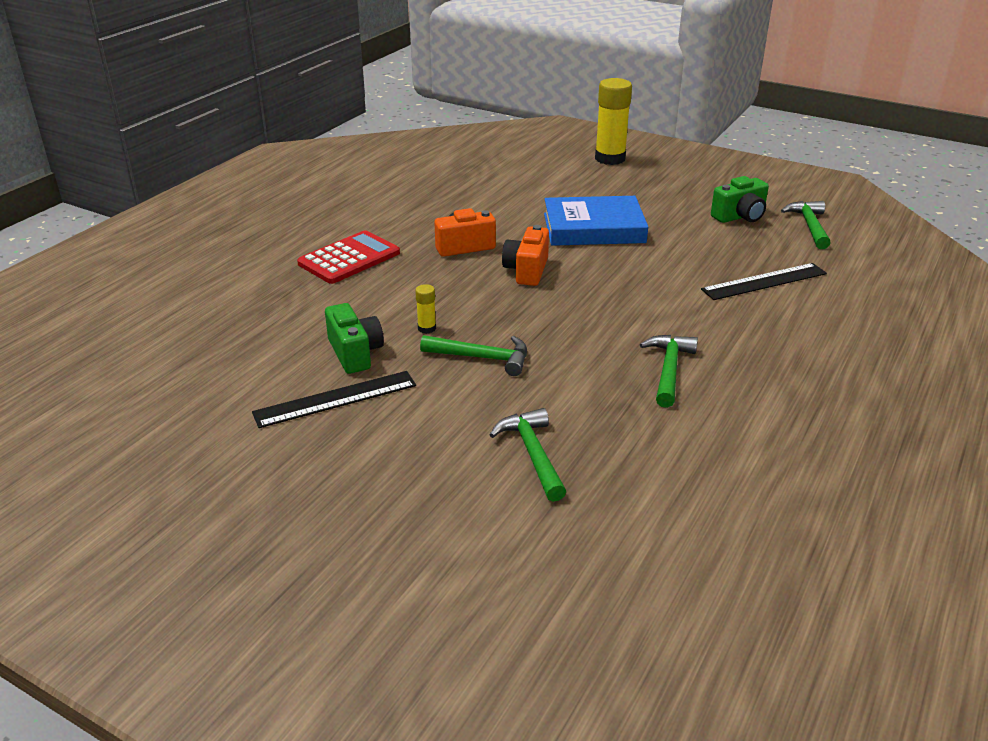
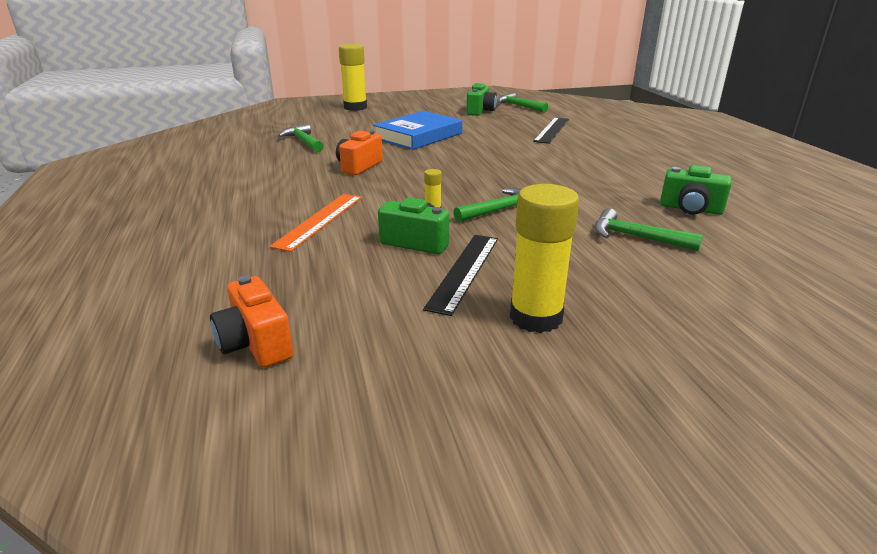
camera: 45 degrees left, 5 degrees down
(303, 465) = (535, 317): none -> yellow glue stick
(332, 294) = (319, 220): none -> orange ruler
(349, 258) = (287, 198): red calculator -> none
(527, 271) = (426, 164): orange camera -> orange camera (256, 344)
(664, 460) = (690, 209): none -> green camera
(668, 370) = (600, 175): green hammer -> green hammer (303, 142)

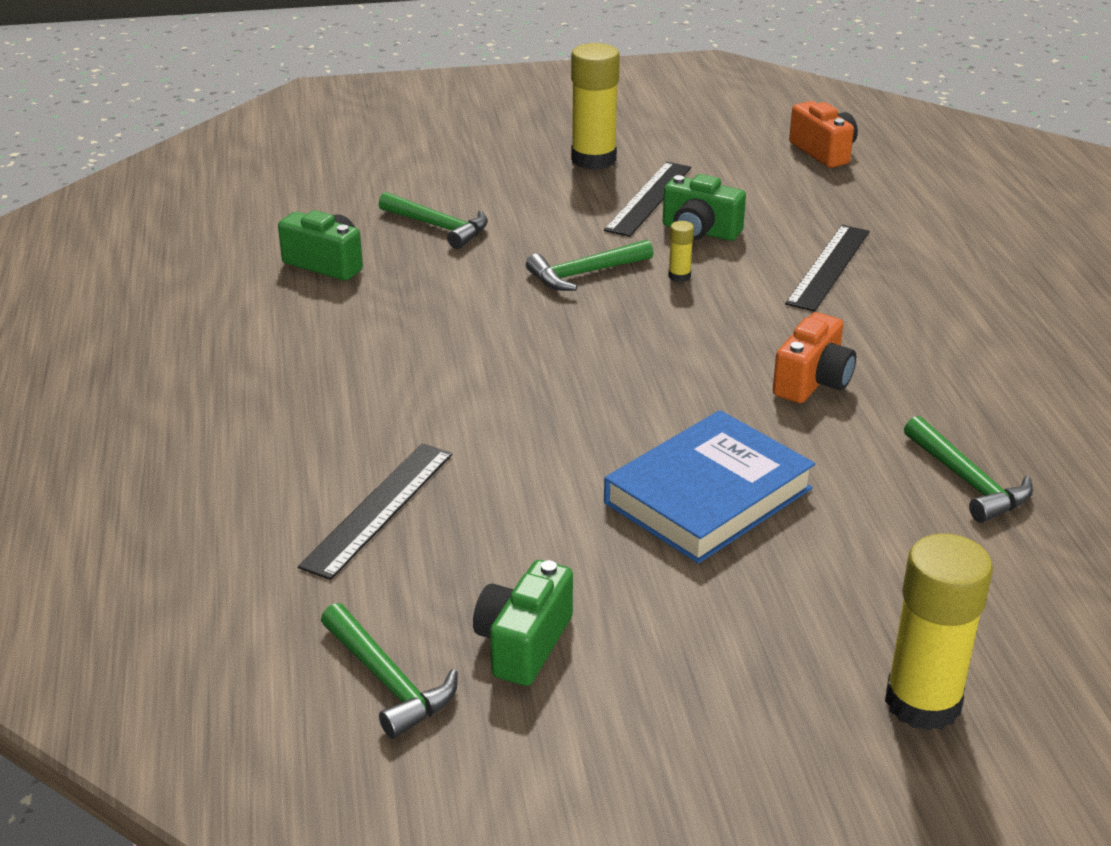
camera: 175 degrees left, 5 degrees up
(319, 220) = (829, 267): orange ruler -> black ruler

